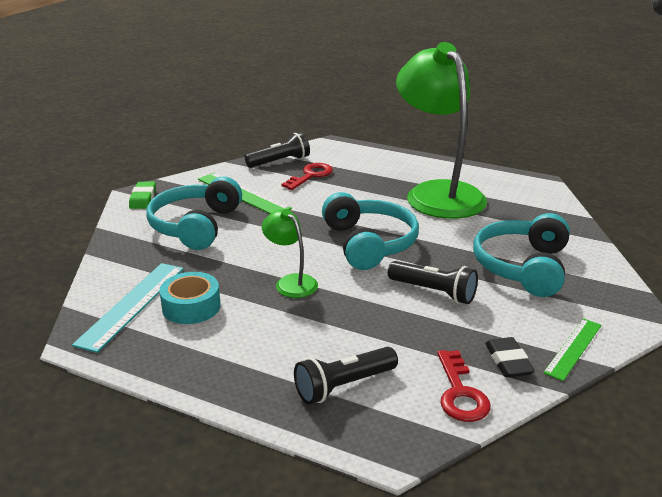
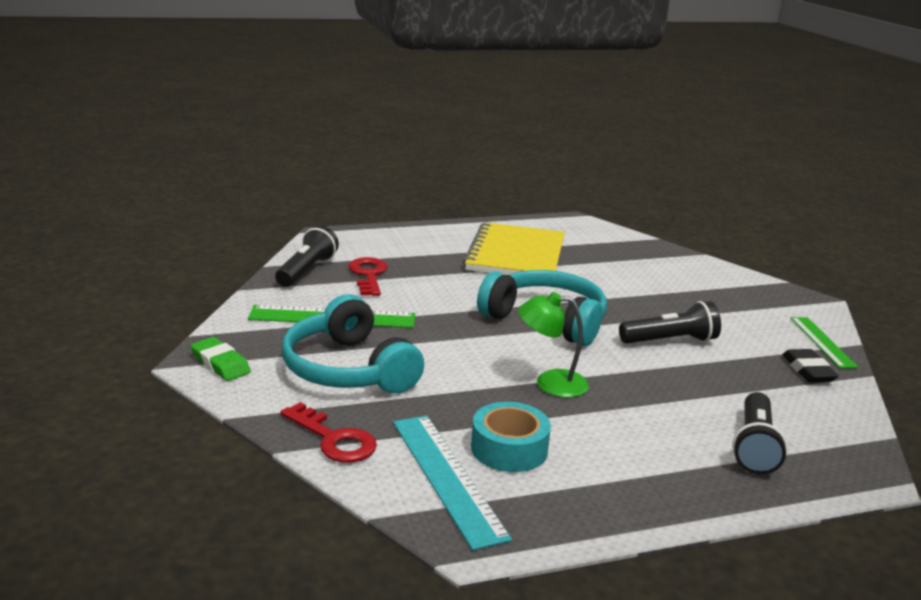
camera: 45 degrees left, 5 degrees down
(437, 193) = (516, 255): green lamp -> yellow notebook
(460, 393) = (826, 409): red key -> red key (334, 439)
(508, 361) = (808, 370): black eraser -> black eraser turned 45 degrees clockwise
(523, 267) = (688, 294): turquoise headphones -> none

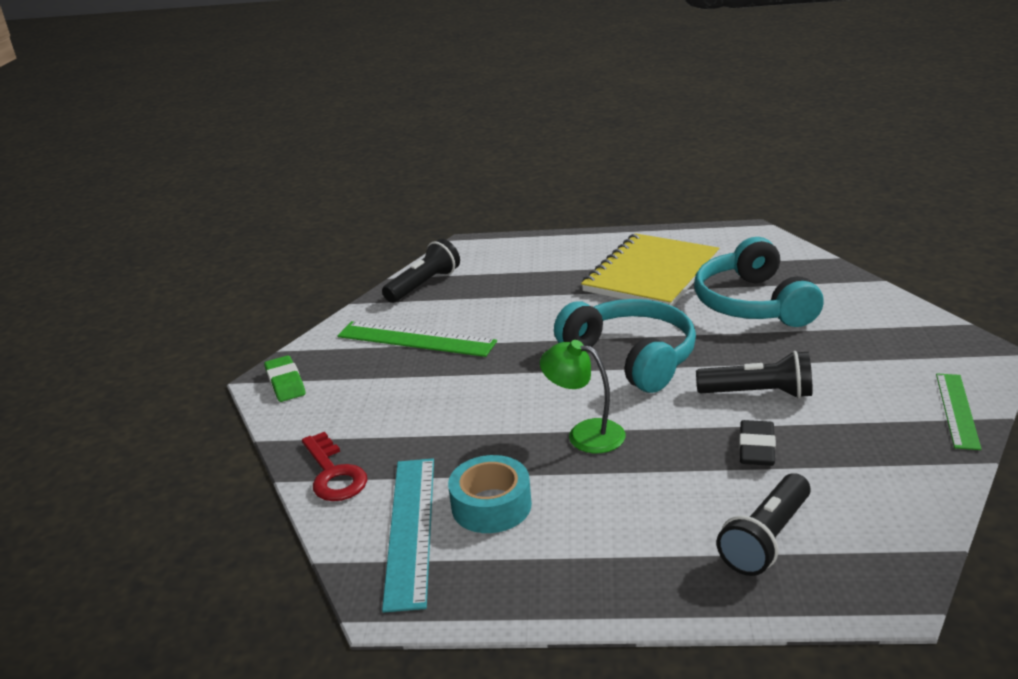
camera: 25 degrees right, 5 degrees up
(349, 369) = (394, 399): turquoise headphones -> turquoise headphones (753, 304)
(368, 275) = (480, 292): red key -> none
(808, 370) = (908, 447): black eraser -> black eraser (756, 448)

